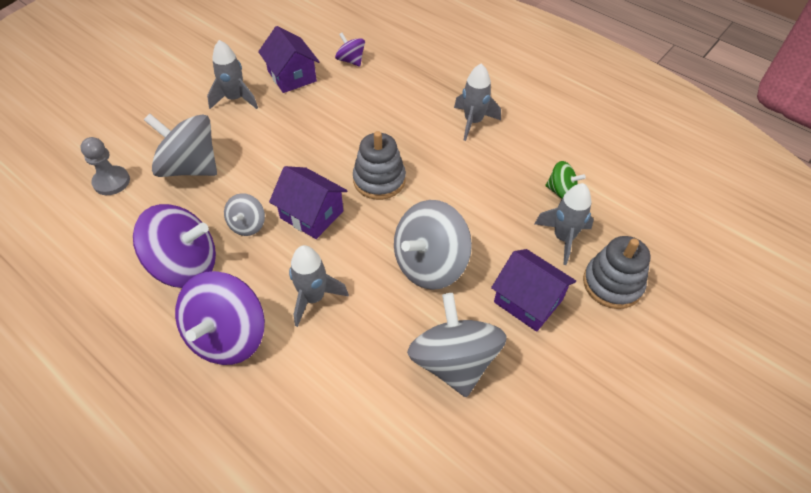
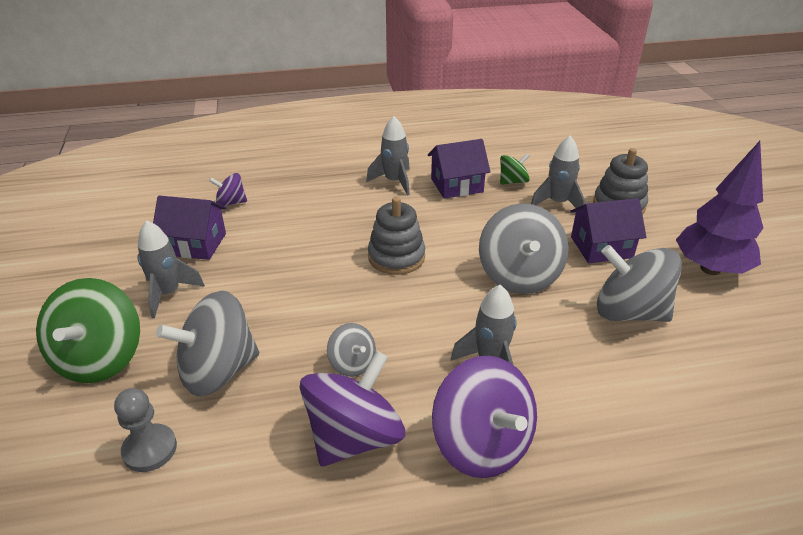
camera: 50 degrees left, 15 degrees down
(160, 113) = (100, 358): none -> green spinning top
(311, 214) = (389, 315): purple house -> purple house (457, 185)
(583, 400) = (710, 268): none -> purple tree

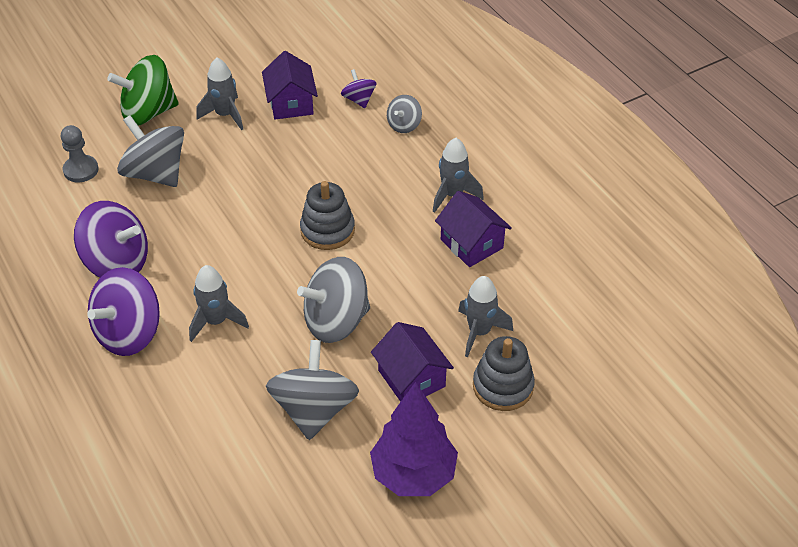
camera: 70 degrees right, 10 degrees up
(352, 364) = (185, 241): grey spinning top -> grey spinning top (404, 125)
(513, 181) = (504, 287): green spinning top -> none

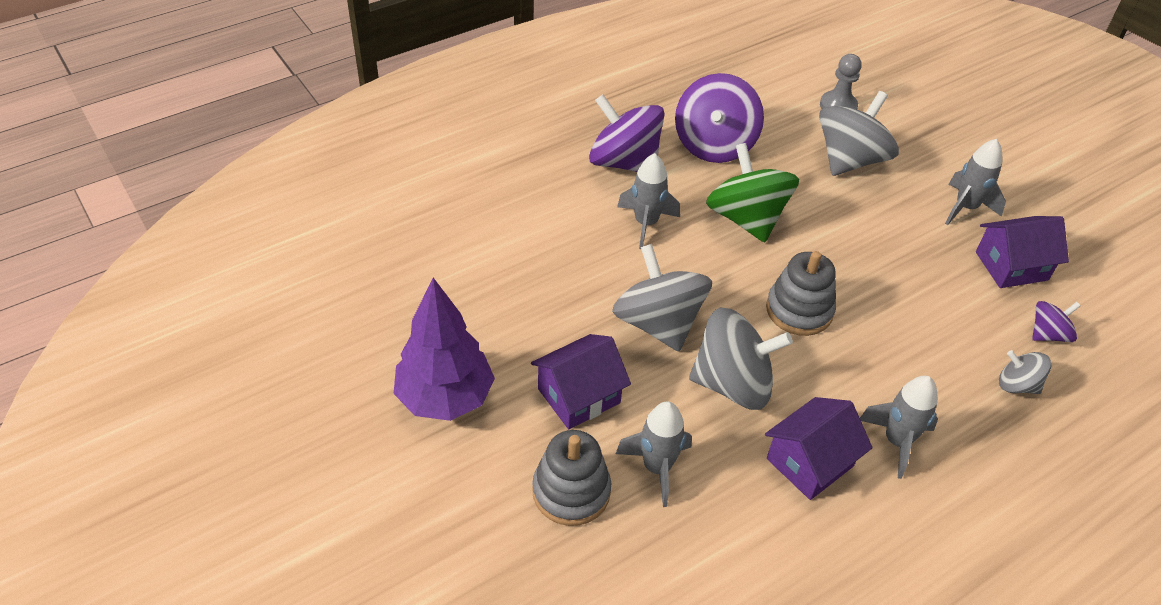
camera: 85 degrees right, 0 degrees up
(148, 112) = (944, 145): green spinning top -> green spinning top (746, 218)
(314, 409) = (532, 309): grey spinning top -> grey spinning top (732, 384)

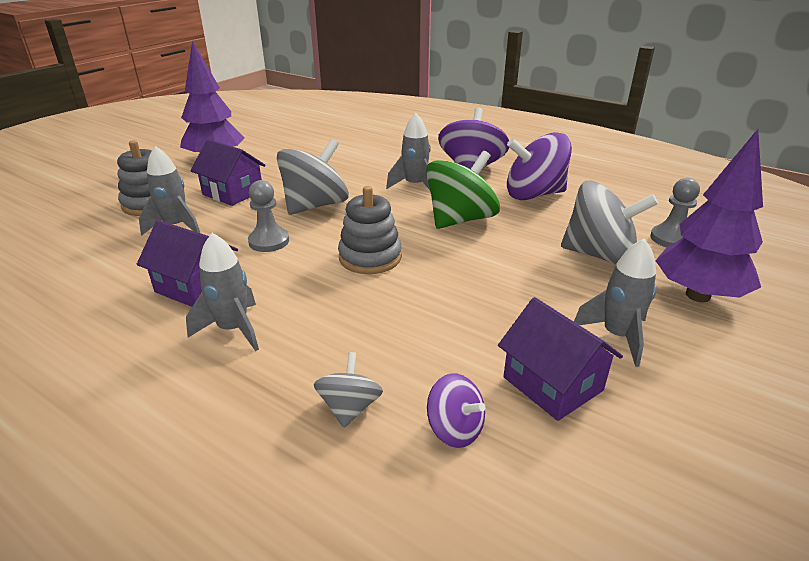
camera: 70 degrees right, 15 degrees down
(732, 384) = (269, 241): grey spinning top -> grey pawn
(925, 140) = (697, 295): none -> purple tree

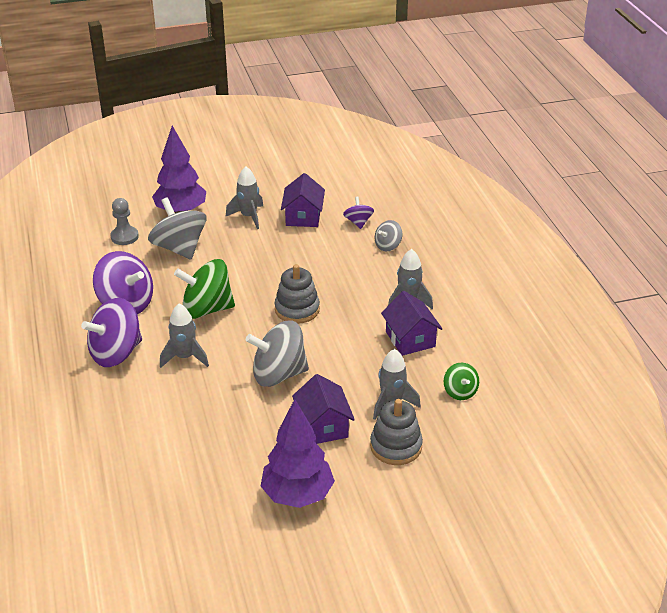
camera: 140 degrees left, 5 degrees up
(96, 262) = (460, 392): none -> green spinning top
(269, 241) = (342, 354): grey pawn -> none

